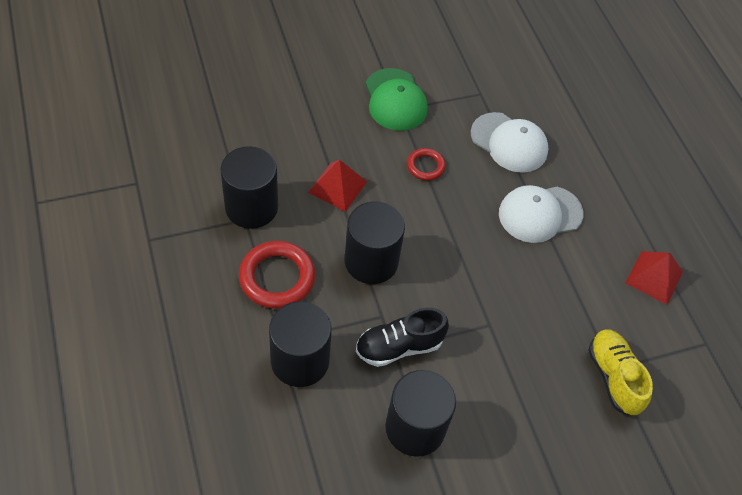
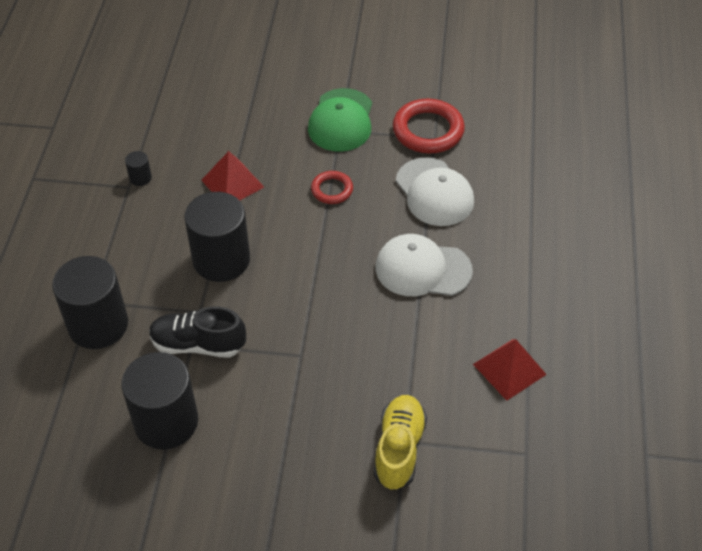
camera: 30 degrees right, 5 degrees down
(251, 207) = (140, 178): black cylinder -> black cylinder, size x0.41
(277, 277) = (124, 246): red ring -> red ring (428, 130)

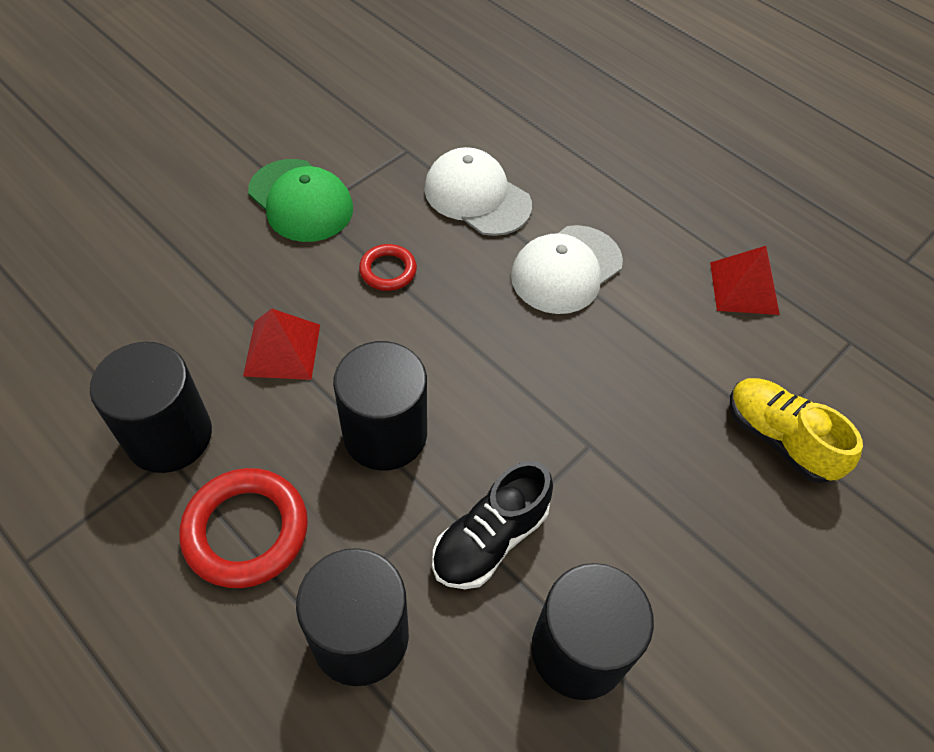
camera: 55 degrees left, 5 degrees up
(140, 178) = (169, 435): black cylinder -> black cylinder, size x2.42
(428, 130) = (392, 148): red ring -> red ring (246, 531)
(434, 192) = (477, 196): white cap -> white cap turned 150 degrees counterclockwise

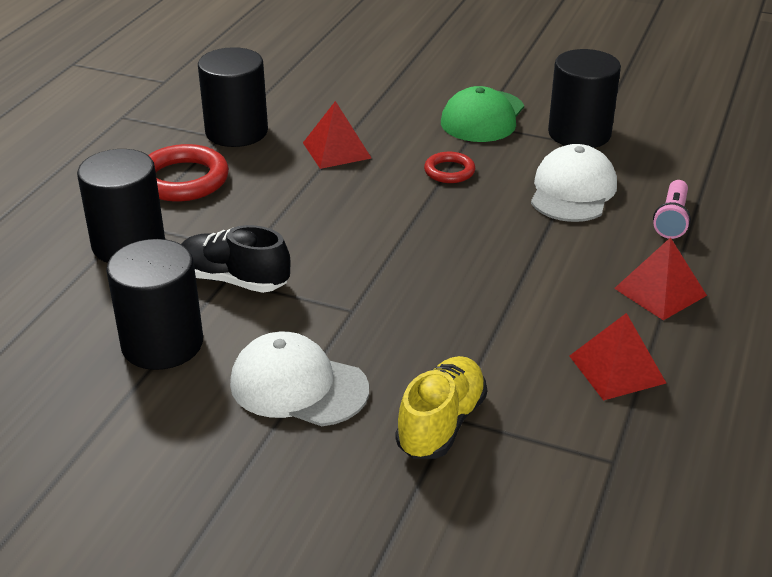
camera: 70 degrees right, 20 degrees down
(385, 434) = (295, 211): black cylinder -> black cylinder (579, 134)
(557, 156) = (672, 220): none -> pink flashlight
(566, 269) = (534, 256): white cap -> white cap (298, 386)
(654, 213) = (660, 292): none -> red pyramid

